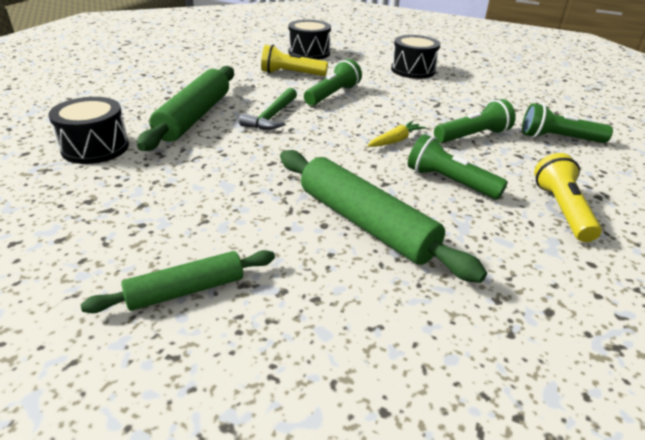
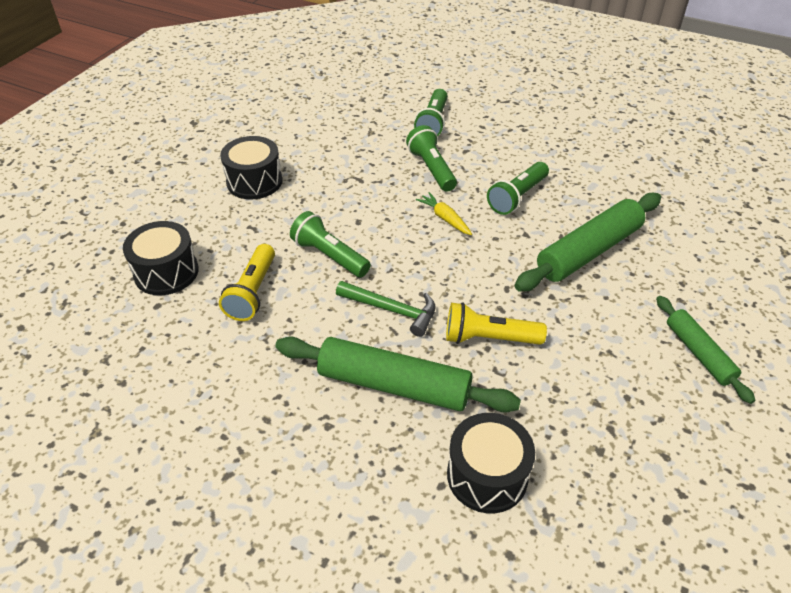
camera: 85 degrees left, 10 degrees up
(561, 209) = (546, 150): yellow flashlight -> yellow flashlight (489, 338)

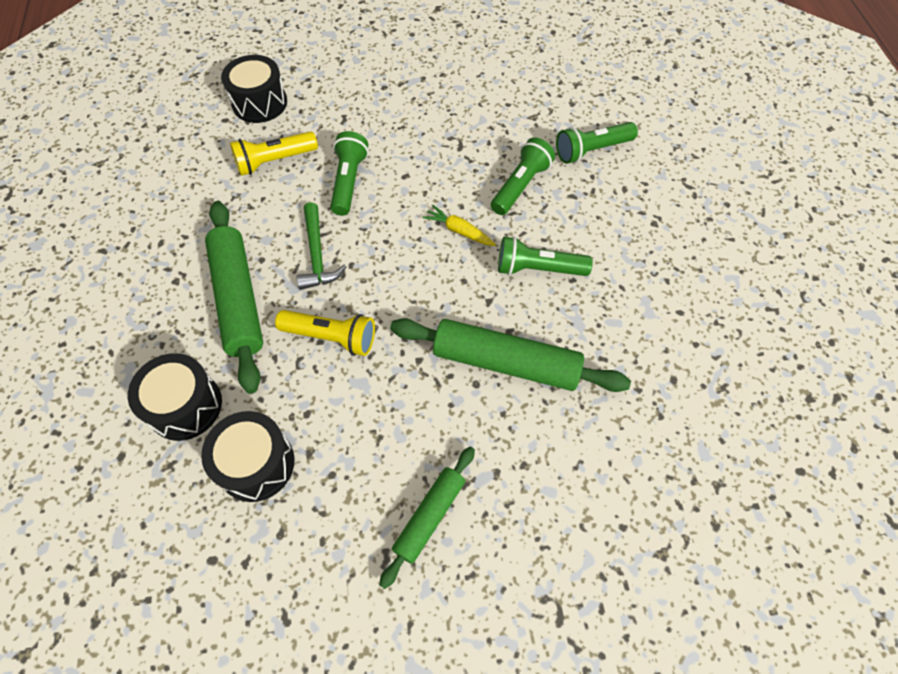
camera: 55 degrees right, 15 degrees up
(254, 181) = (398, 86): black drum -> black drum (256, 464)
(445, 218) = (459, 231): yellow carrot -> yellow carrot turned 75 degrees counterclockwise
(489, 338) = (331, 337): yellow flashlight -> yellow flashlight turned 135 degrees clockwise

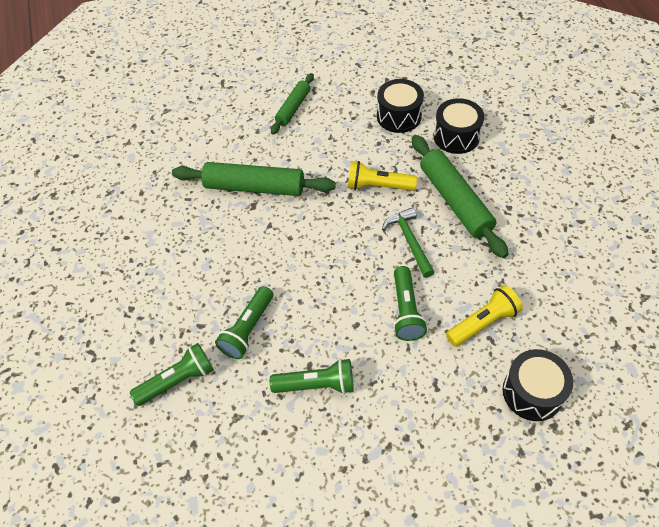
camera: 175 degrees right, 5 degrees down
(459, 231) = (299, 277): yellow carrot -> none
(538, 269) = (232, 254): green flashlight -> green flashlight (317, 384)

